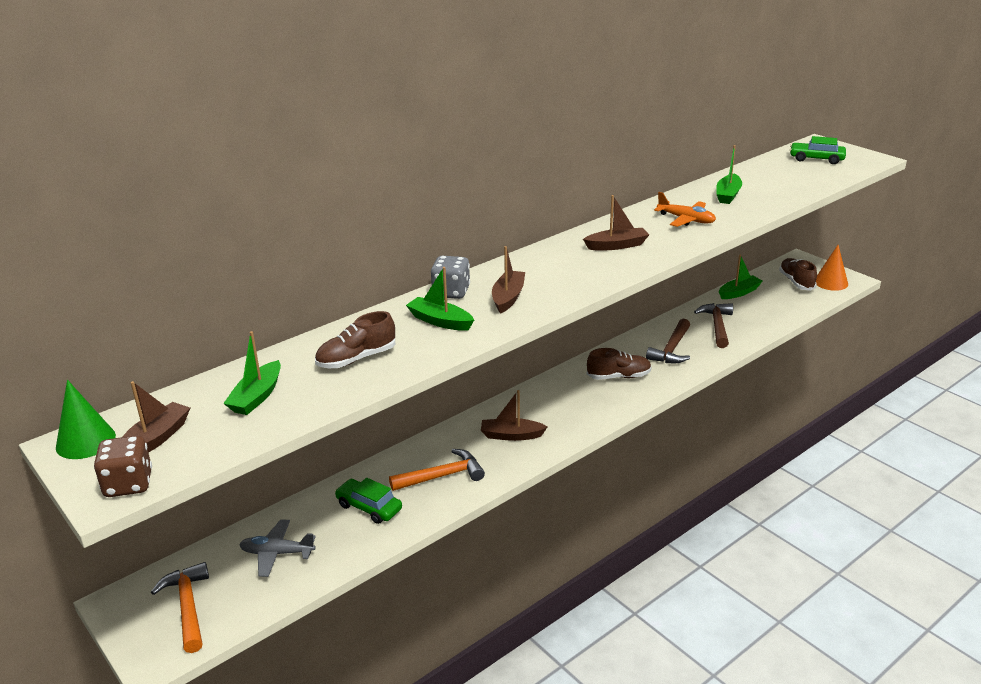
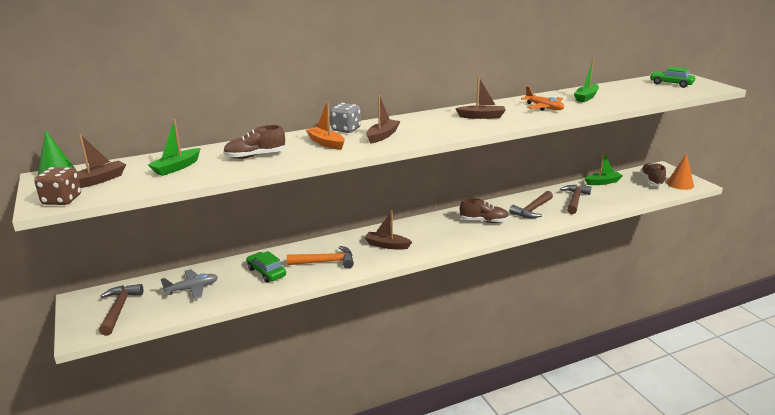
camera: 15 degrees right, 5 degrees down
(188, 607) = (119, 309): orange hammer -> brown hammer
(277, 553) = (192, 289): grey plane -> grey plane turned 135 degrees clockwise
(440, 321) = (326, 143): green boat -> orange boat

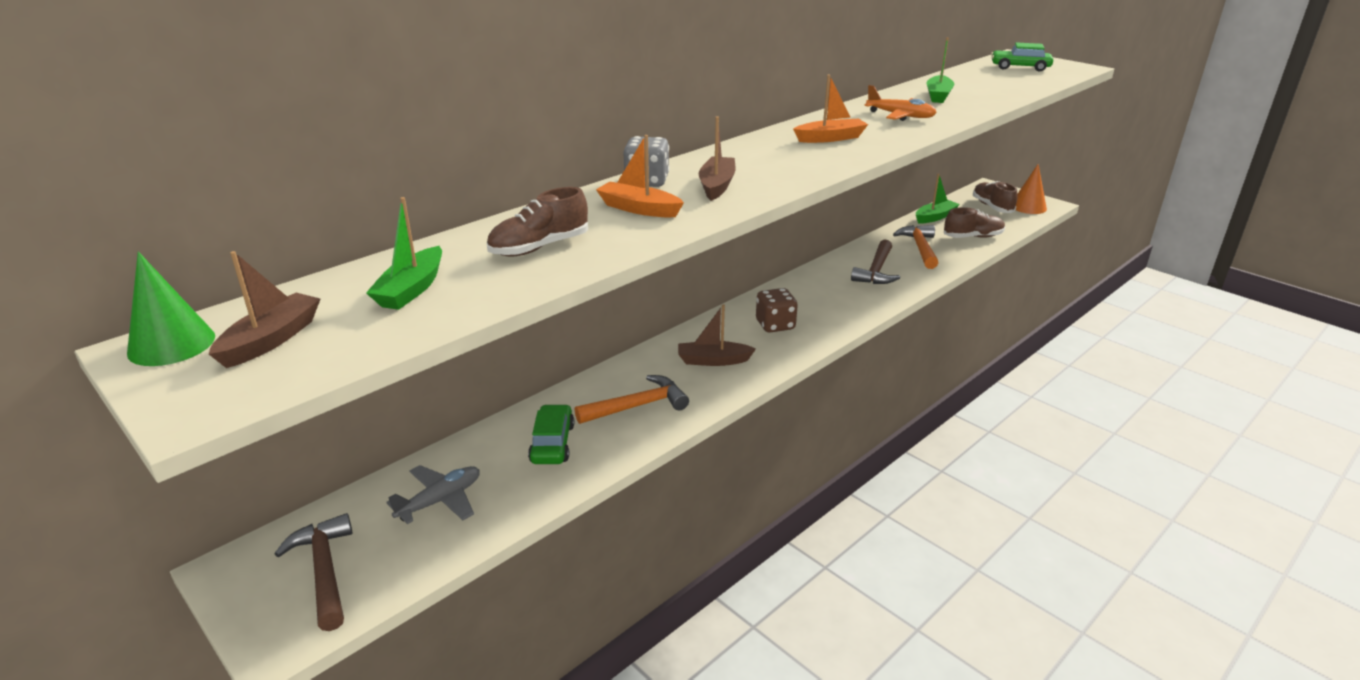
camera: 20 degrees left, 5 degrees up
(62, 200) = (229, 395): brown dice -> brown dice (775, 325)
(266, 272) = (552, 443): green car -> green car turned 60 degrees clockwise
(481, 116) = (830, 138): brown boat -> orange boat
(483, 221) = (824, 298): brown shoe -> brown shoe (973, 237)
(575, 200) = (920, 248): brown hammer -> orange hammer

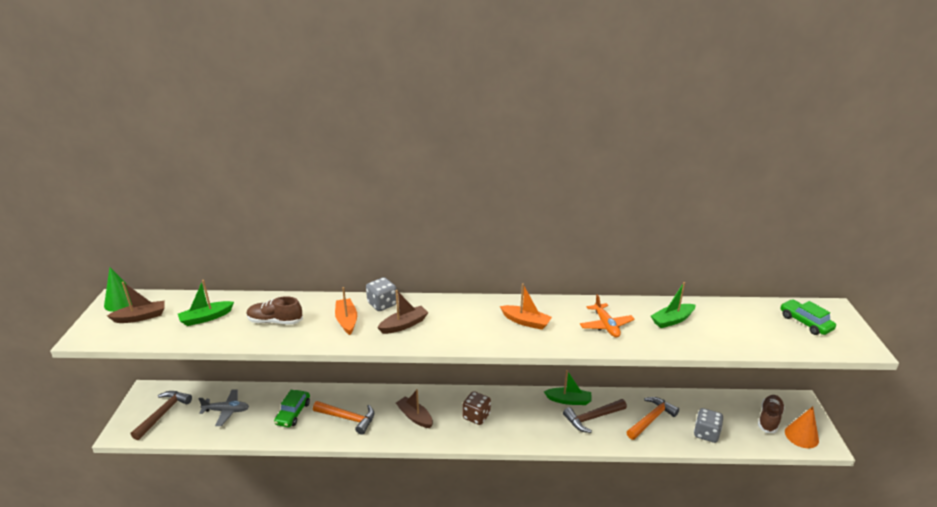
camera: 45 degrees right, 0 degrees up
(552, 443) = (293, 413): green car -> green car turned 150 degrees clockwise
(935, 217) = (706, 402): green boat -> green boat (568, 400)
(973, 237) = (706, 434): brown shoe -> grey dice

